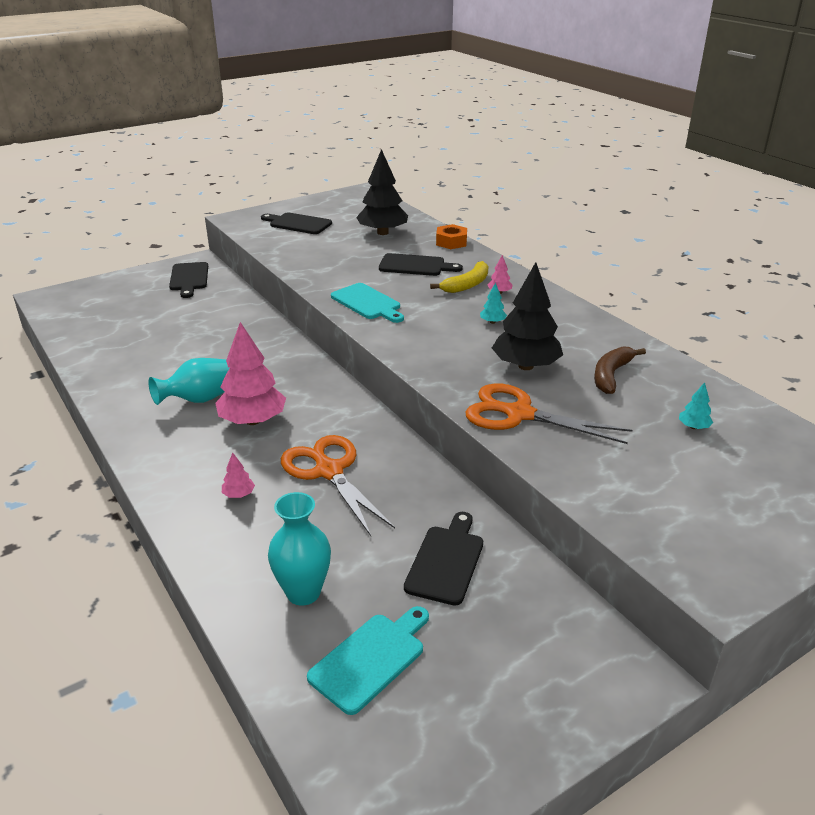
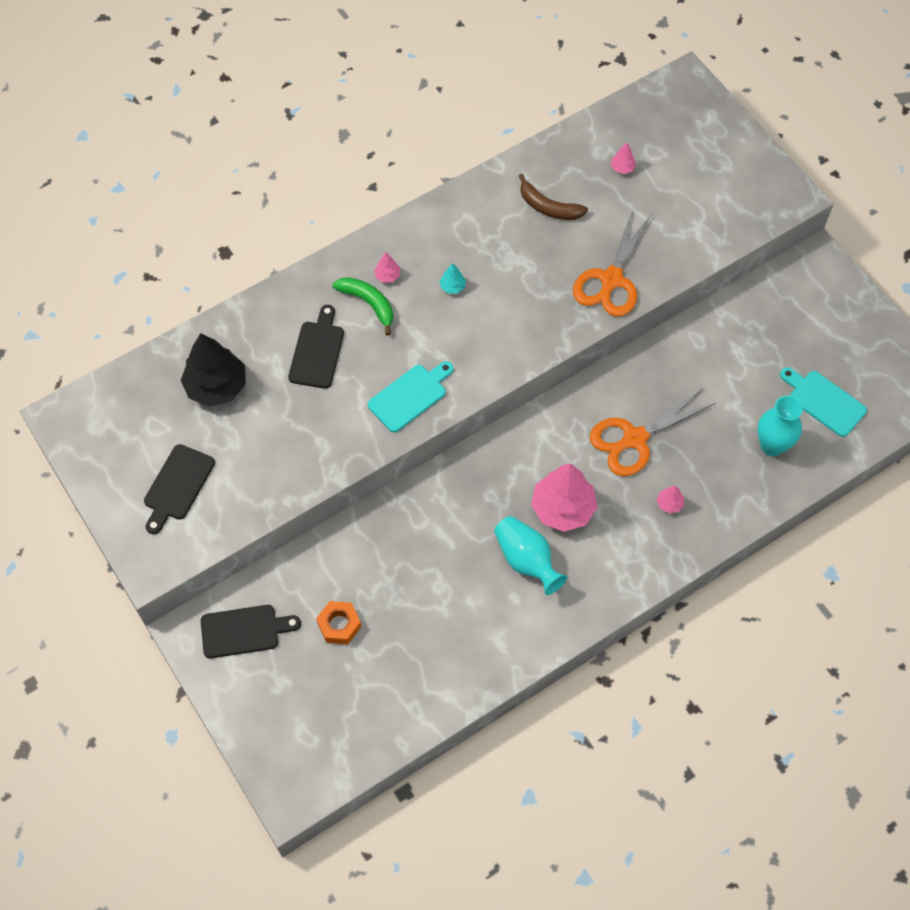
camera: 90 degrees left, 30 degrees up
(446, 561) = (732, 356): black cutting board -> none
(451, 242) = (252, 313): orange nut -> orange nut (339, 625)
(467, 285) = (368, 303): yellow banana -> green banana
(526, 366) = (535, 267): black tree -> none
(693, 427) = (622, 168): turquoise tree -> pink tree

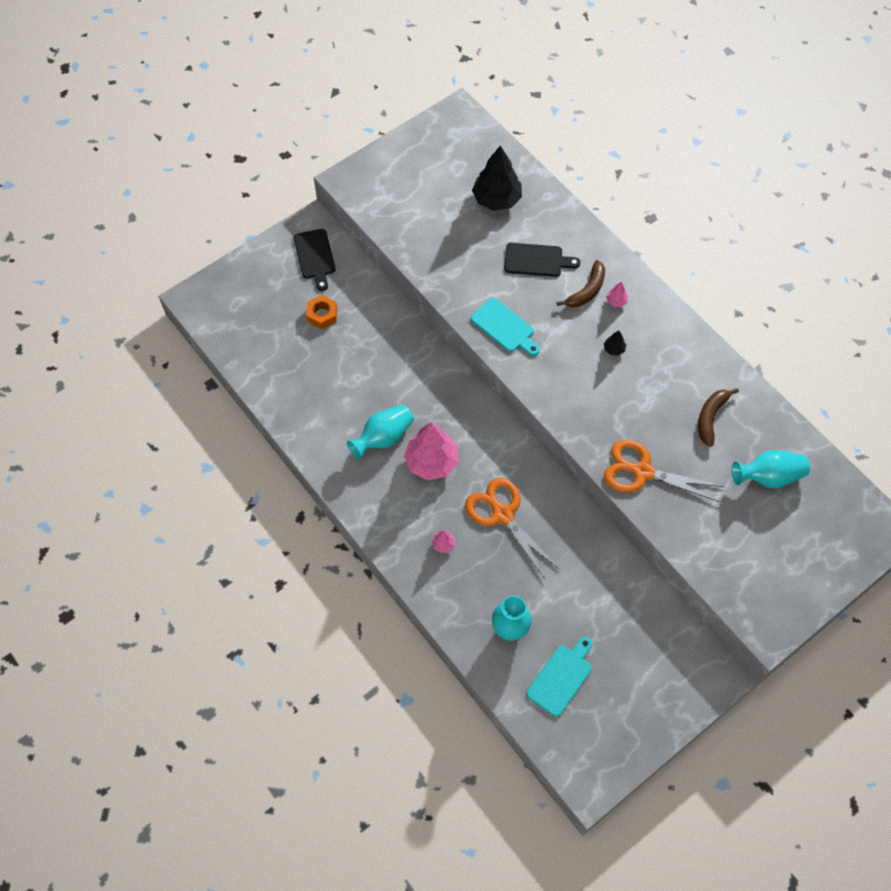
camera: 85 degrees right, 0 degrees up
(177, 486) = (410, 186): black cutting board -> none
(368, 303) = (587, 290): green banana -> brown banana
(452, 286) = (614, 349): turquoise tree -> black tree
(622, 168) = (768, 476): pink tree -> turquoise vase

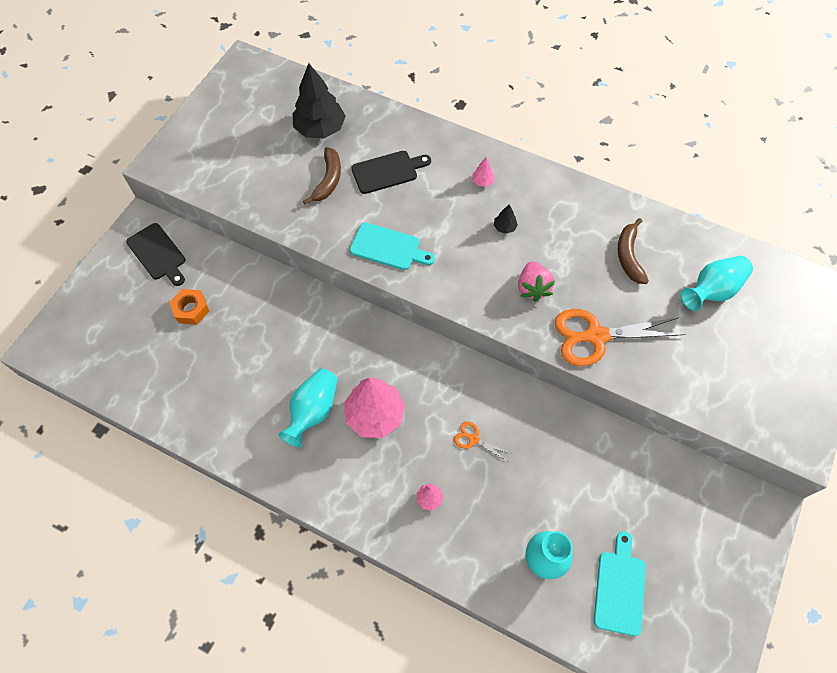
camera: 25 degrees left, 0 degrees up
(502, 515) = (473, 439): orange scissors -> orange scissors, size x0.46
(587, 290) = (450, 182): brown banana -> brown banana (328, 180)
(610, 410) = (533, 288): none -> pink strawberry

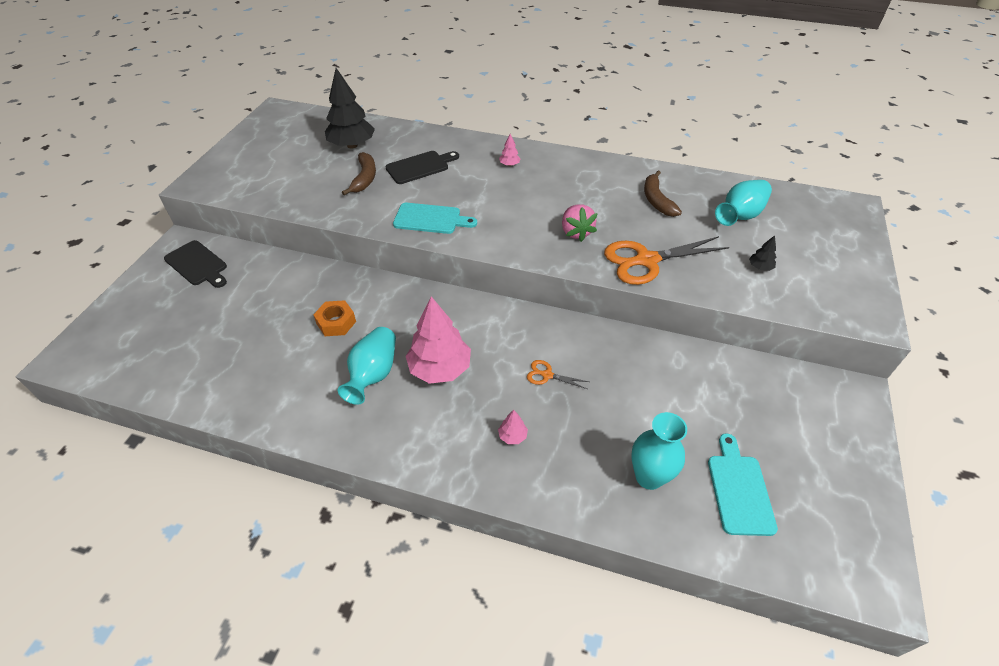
camera: 10 degrees left, 15 degrees down
(191, 309) = (234, 305): orange nut -> orange nut (336, 322)
(504, 227) = (537, 193): black tree -> black tree (760, 267)

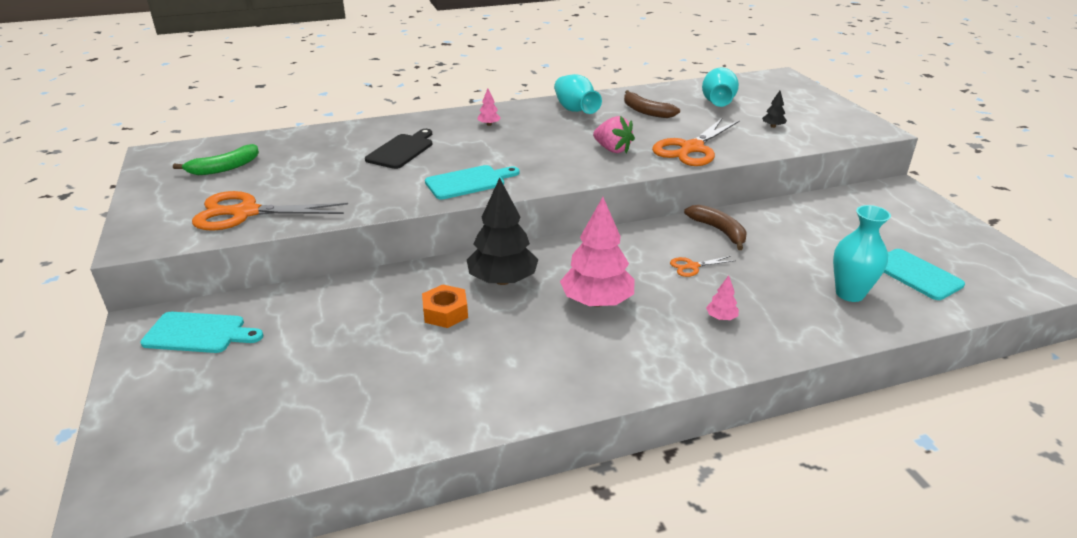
camera: 35 degrees left, 15 degrees down
(197, 264) = (199, 333): black cutting board -> turquoise cutting board
(271, 185) = (246, 213): none -> orange scissors
(299, 139) = (224, 168): none -> green banana
(352, 145) = (300, 155): black tree -> black tree (502, 280)
(365, 178) = (353, 175): brown banana -> brown banana (719, 231)
(373, 374) = (539, 333): turquoise vase -> turquoise vase (575, 110)

